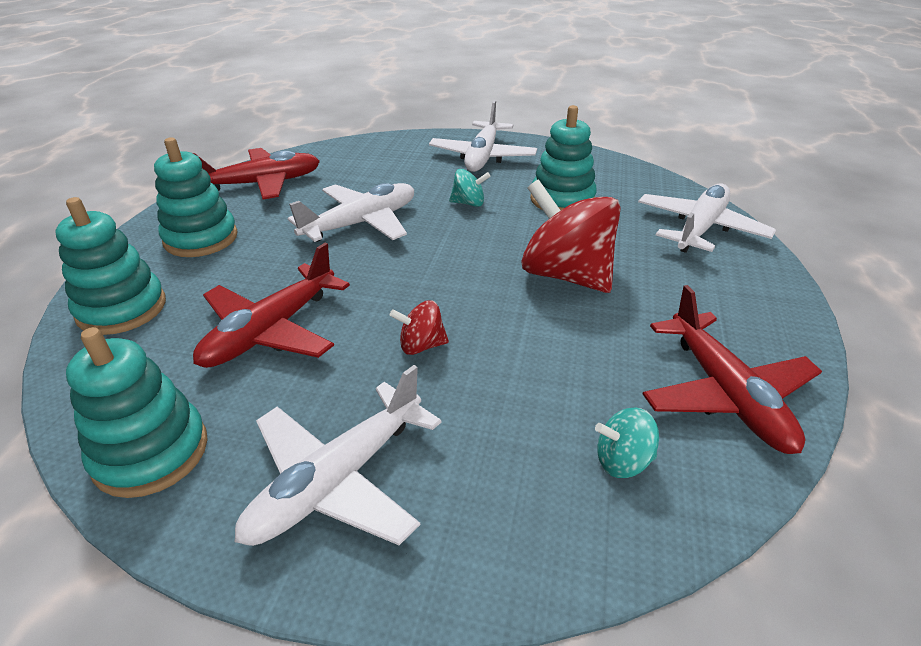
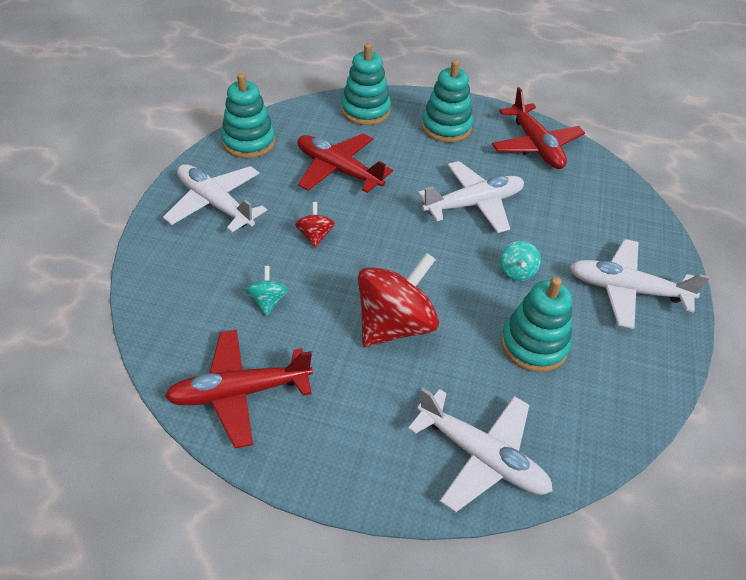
camera: 90 degrees right, 10 degrees up
(361, 223) = (474, 204): white plane -> white plane turned 75 degrees counterclockwise
(622, 461) = (197, 320): turquoise spinning top -> turquoise spinning top (268, 301)

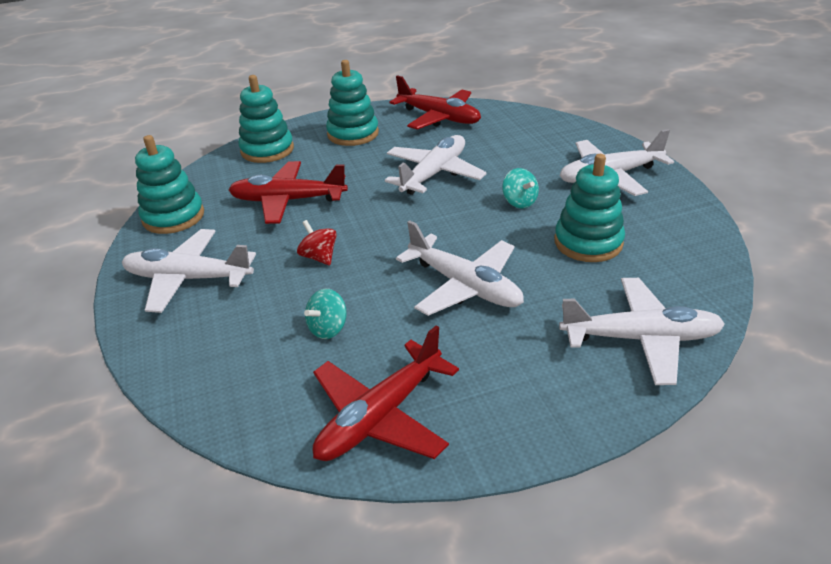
camera: 30 degrees left, 10 degrees down
(268, 301) = (328, 328): turquoise spinning top -> turquoise spinning top turned 105 degrees counterclockwise
(395, 325) = (465, 286): red spinning top -> white plane

